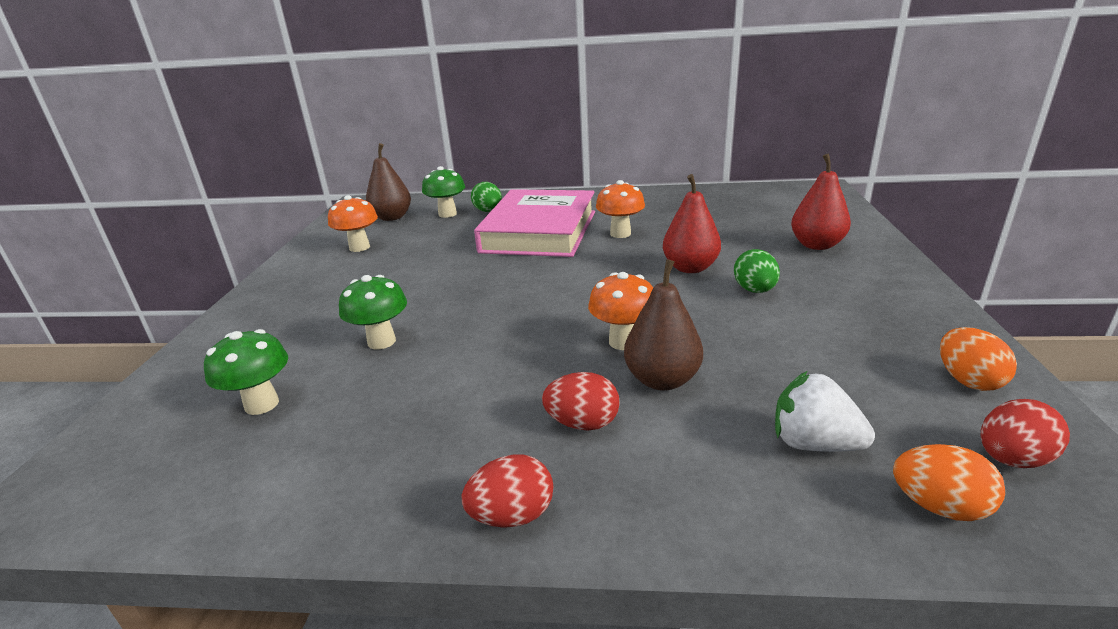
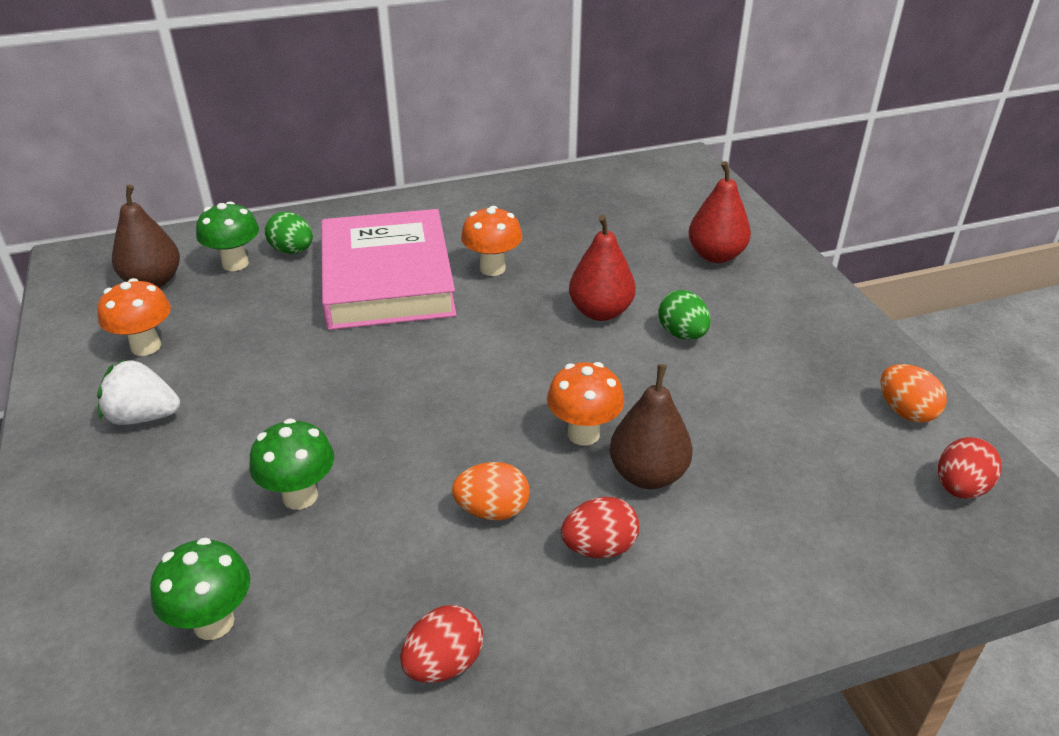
camera: 25 degrees left, 10 degrees up
(512, 516) = (592, 668): red egg -> red egg (444, 664)
(814, 444) = (811, 514): white strawberry -> white strawberry (143, 417)
(939, 506) = (924, 550): orange egg -> orange egg (492, 510)

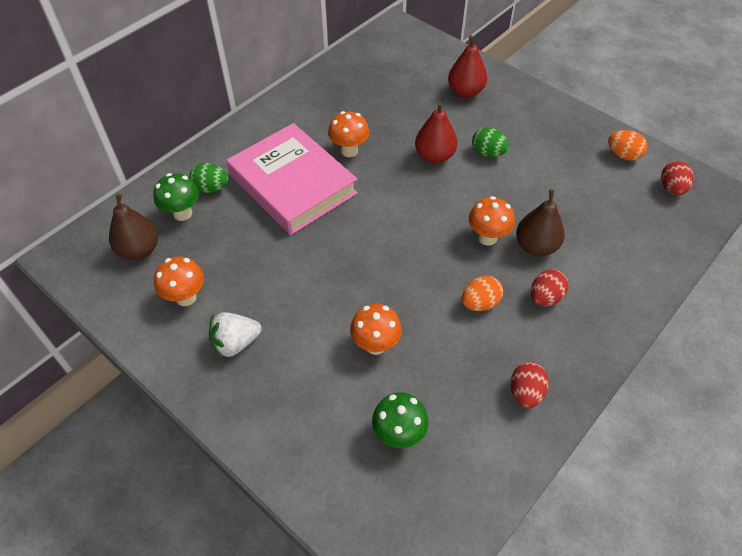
camera: 30 degrees left, 15 degrees up
(300, 496) = (375, 345): green mushroom -> orange mushroom

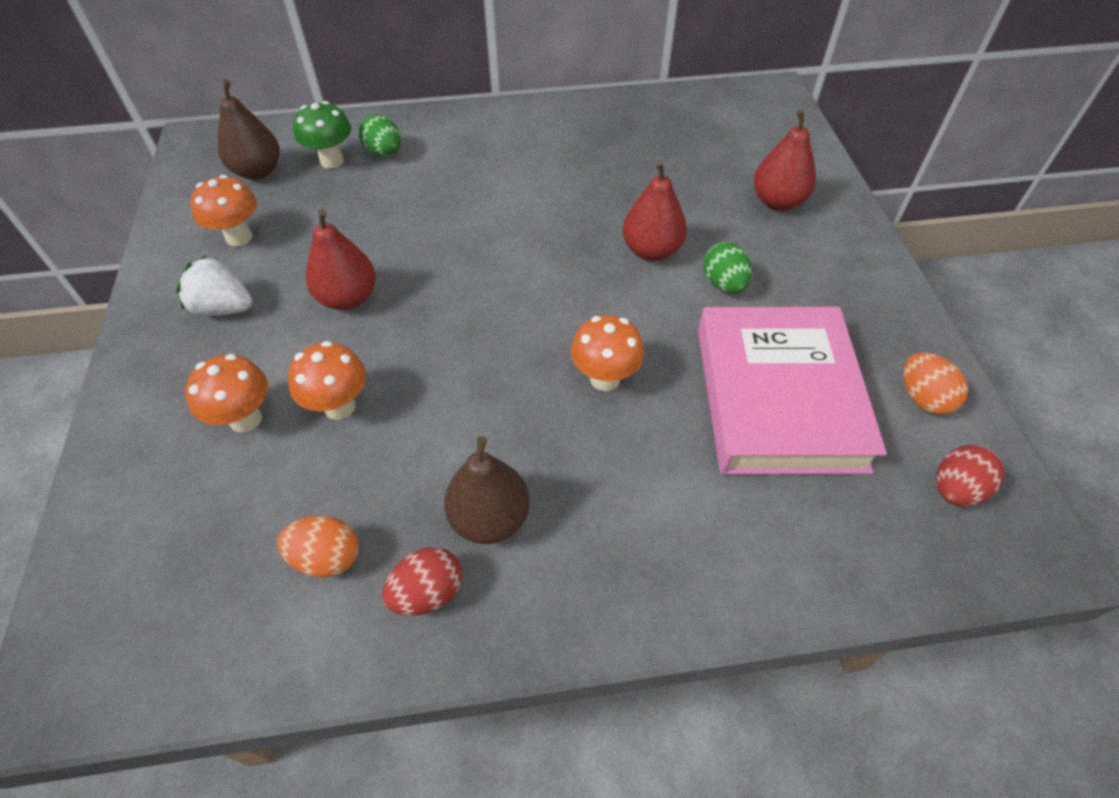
camera: 40 degrees right, 0 degrees up
(292, 184) = (462, 192): pink book -> pink book (778, 397)
(304, 287) = (348, 298): none -> red pear
(349, 151) = (561, 192): orange mushroom -> orange mushroom (245, 419)
(399, 434) = (243, 519): green mushroom -> none
(480, 303) = (504, 446): orange egg -> orange egg (327, 557)
(536, 246) = (654, 430): brown pear -> brown pear (490, 518)
(545, 297) = (592, 499): red egg -> none

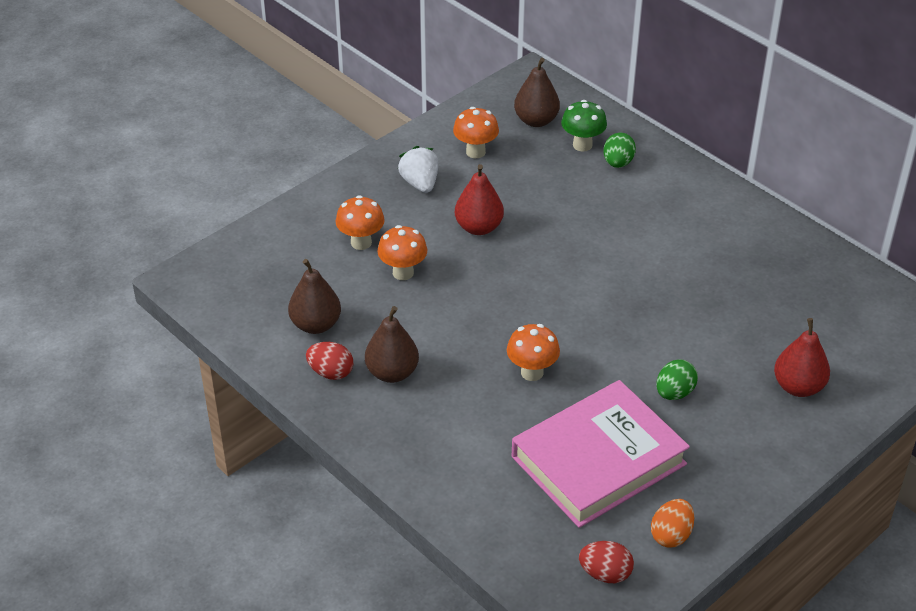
camera: 55 degrees right, 10 degrees down
(327, 557) = (316, 324): orange egg -> brown pear
(651, 251) = (668, 342): red pear -> none

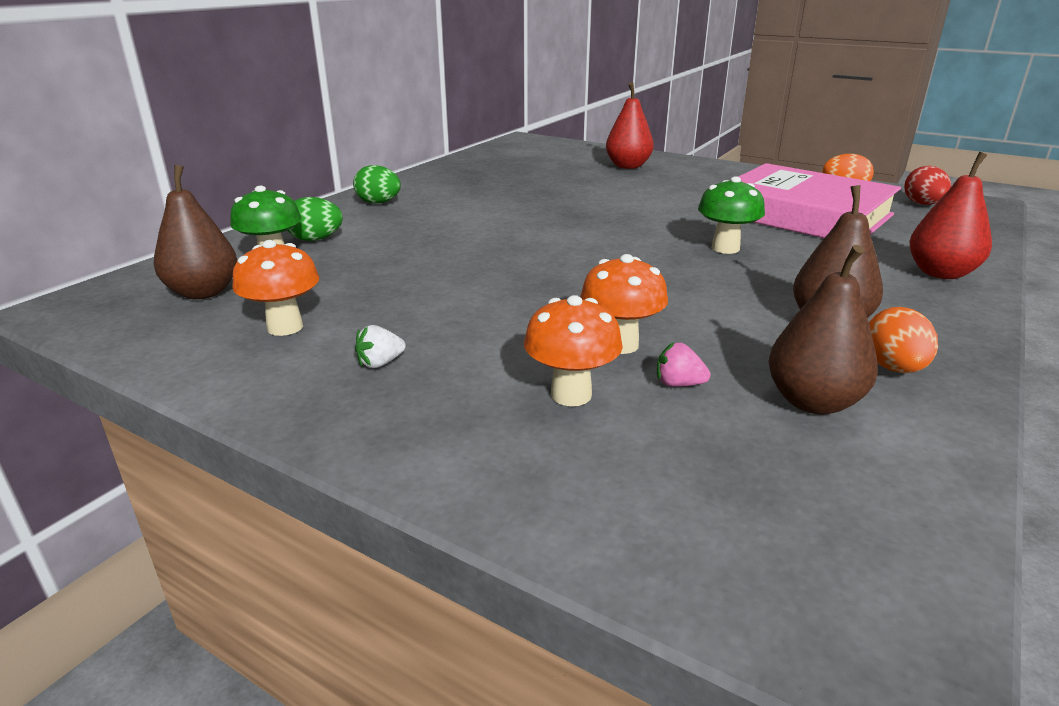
camera: 105 degrees left, 15 degrees down
(331, 372) = (893, 368): red egg -> orange egg
(353, 282) = (678, 384): none -> pink strawberry
(420, 183) = (380, 363): white strawberry -> white strawberry, size x0.55
(478, 227) = (481, 303): red pear -> red pear (940, 273)
(532, 372) = (725, 248): orange mushroom -> green mushroom
(674, 393) = (681, 197): green egg -> green egg (378, 203)

